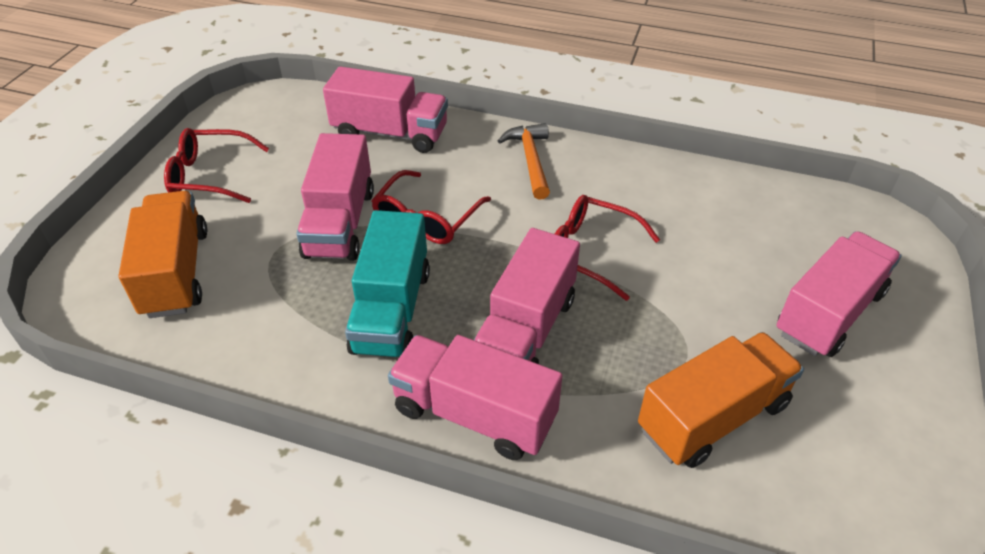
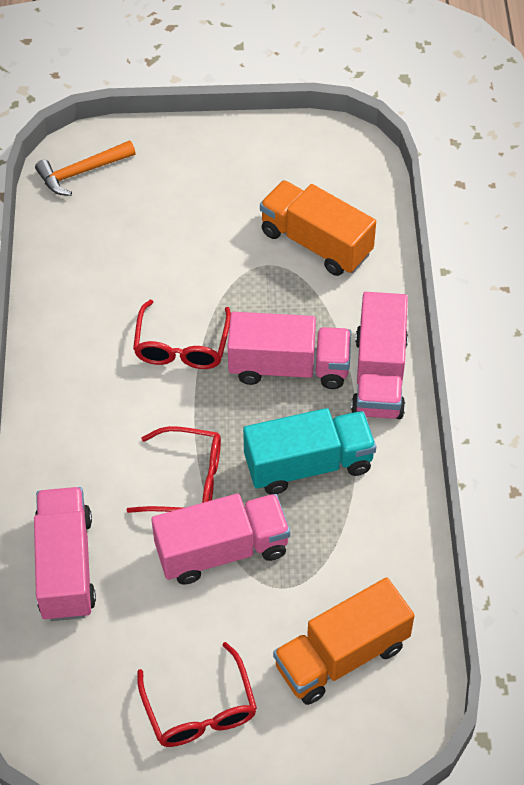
camera: 110 degrees left, 10 degrees up
(530, 160) = (68, 424): orange hammer -> orange hammer (82, 172)
(828, 313) = (187, 189): pink truck -> none

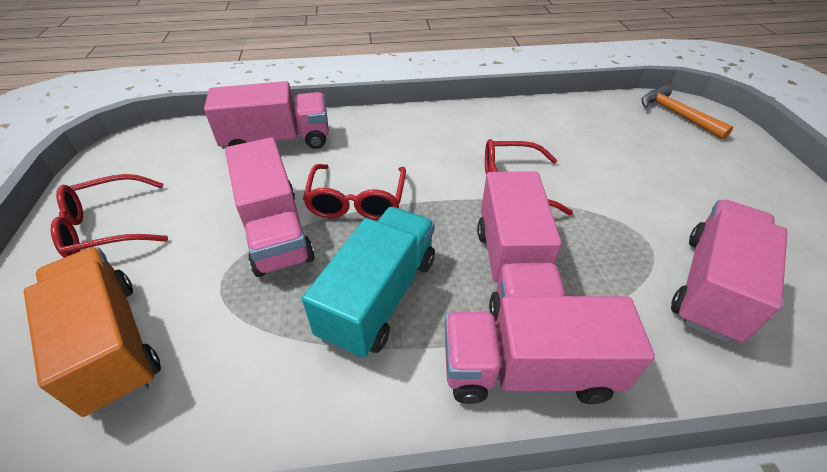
camera: 85 degrees right, 10 degrees down
(308, 464) = (379, 296): turquoise truck -> turquoise truck turned 135 degrees counterclockwise
(316, 243) = (711, 286): orange truck -> pink truck

